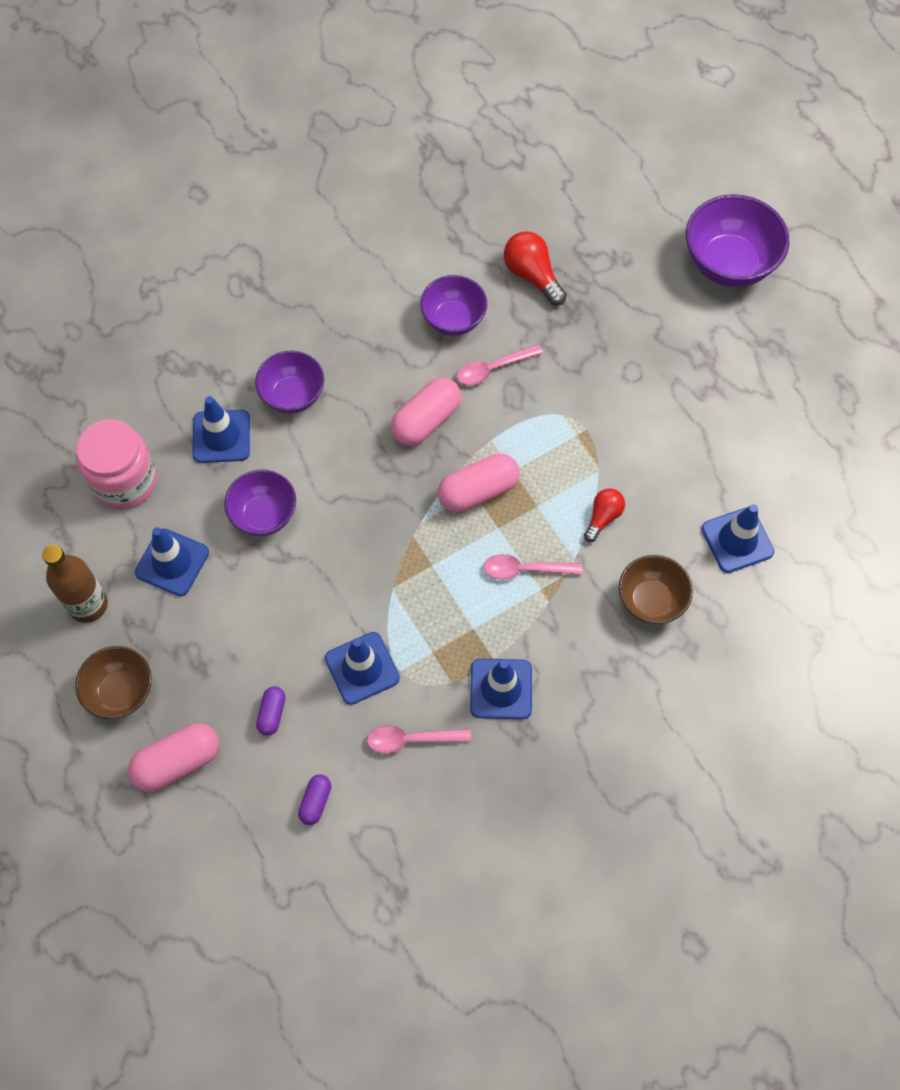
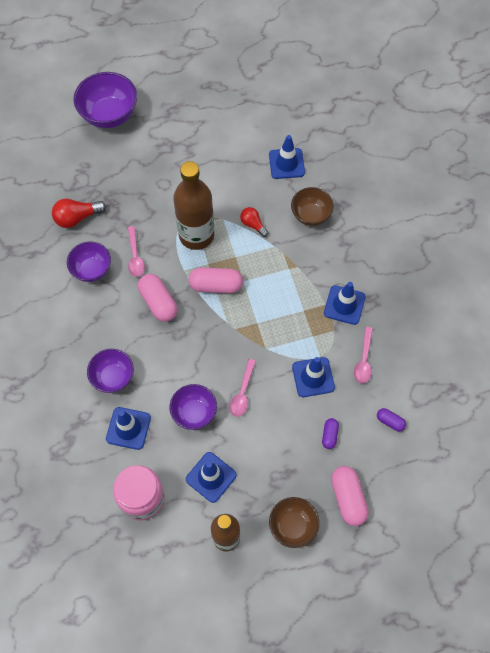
camera: 75 degrees left, 0 degrees up
(272, 714) = (329, 435): purple capsule -> purple capsule turned 75 degrees clockwise
(478, 491) = (216, 285): pink capsule -> pink capsule turned 75 degrees counterclockwise
(525, 569) = (274, 273): pink spoon -> pink spoon (242, 393)
(556, 441) = (196, 235): none -> brown bottle

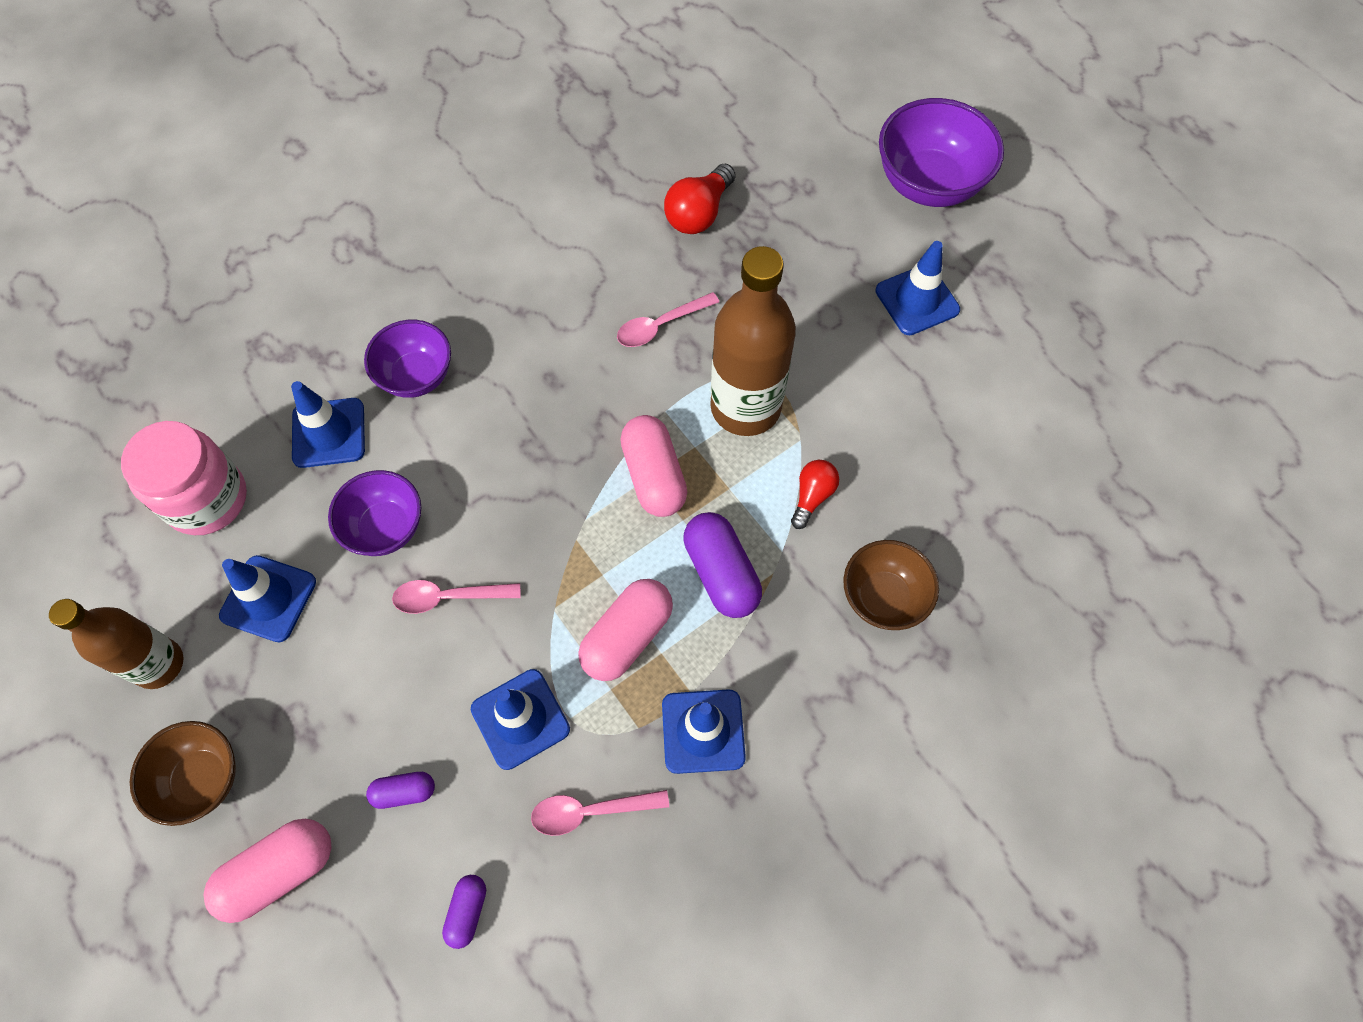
camera: 70 degrees right, 0 degrees up
(77, 218) = (699, 213): red light bulb -> red light bulb turned 105 degrees counterclockwise
(92, 270) = (608, 271): purple bowl -> none
(158, 302) = (583, 394): pink capsule -> pink capsule (627, 636)
(275, 274) = (721, 573): none -> purple capsule
(286, 163) = (981, 512): blue traffic cone -> blue traffic cone (917, 300)

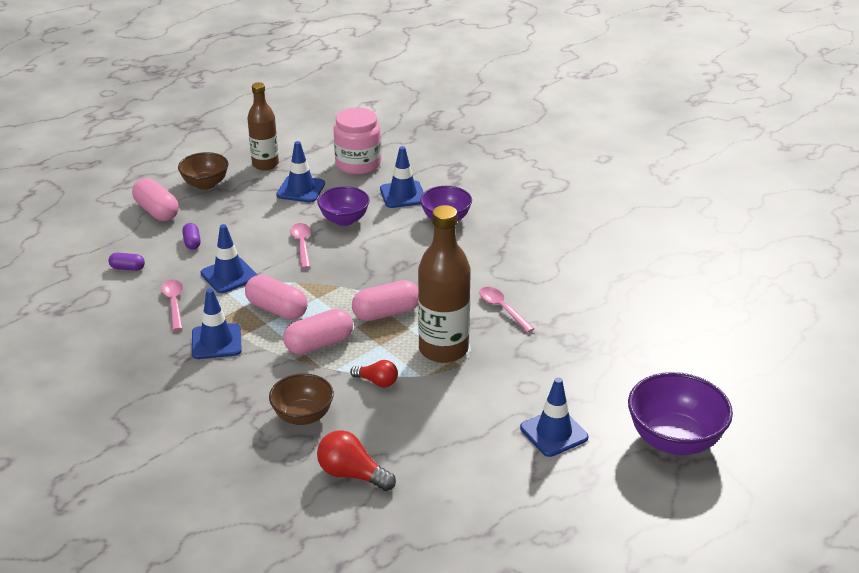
camera: 85 degrees right, 30 degrees down
(699, 213) = (604, 320): red light bulb -> red light bulb (352, 474)
(721, 573) = (319, 344): purple capsule -> pink capsule

